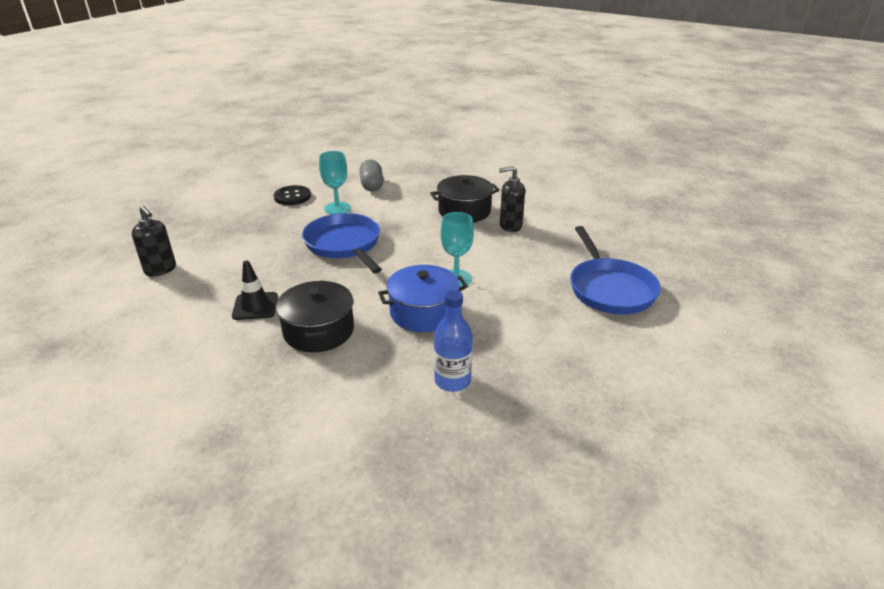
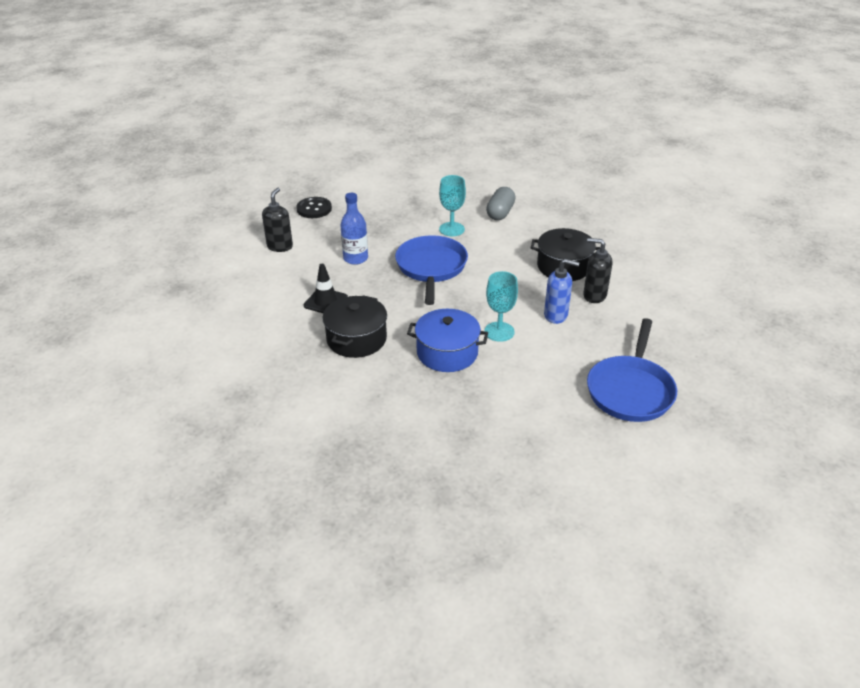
camera: 30 degrees right, 5 degrees up
(161, 270) = (280, 246): black soap dispenser -> black soap dispenser turned 150 degrees counterclockwise
(292, 197) = (422, 205): black button -> black button (314, 209)
(452, 381) = (423, 417): blue bottle -> blue bottle (355, 258)
(493, 250) = (556, 315): none -> blue soap dispenser

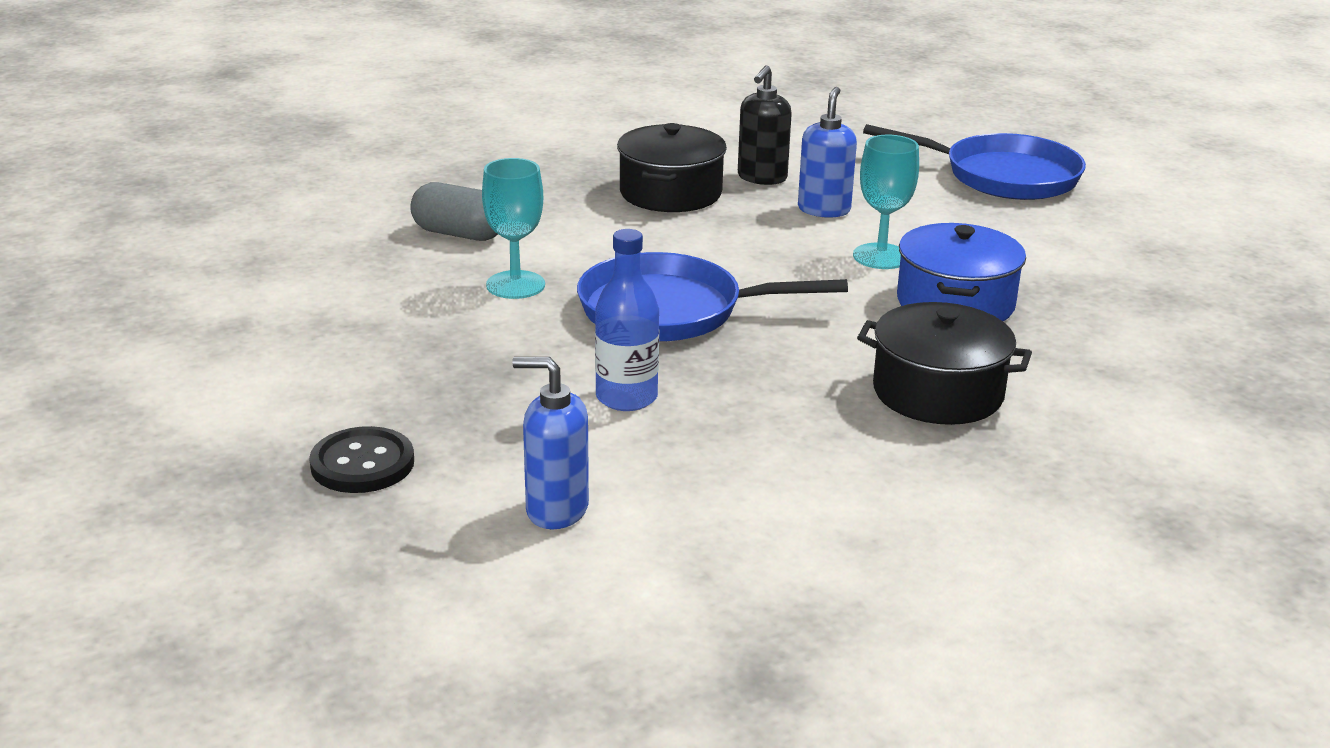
camera: 90 degrees left, 10 degrees down
(280, 246) = (556, 510): black soap dispenser -> blue soap dispenser
(325, 301) = (808, 432): black traffic cone -> none

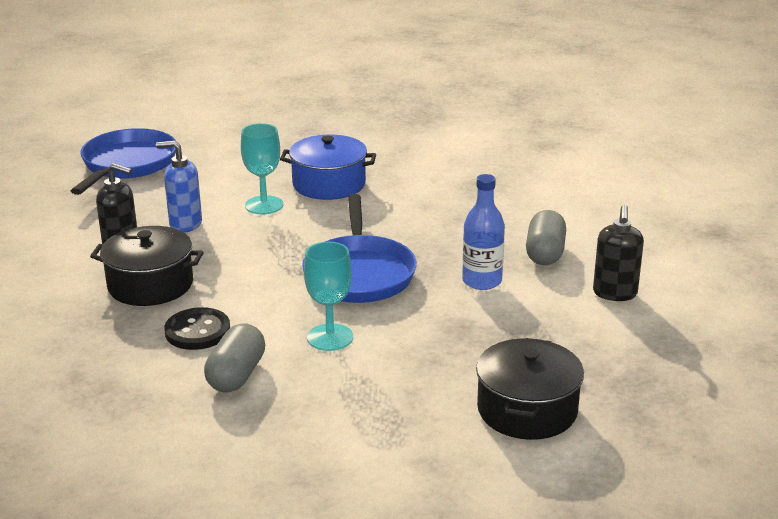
camera: 95 degrees left, 0 degrees up
(362, 464) = (601, 365): black button -> black button (197, 331)
(556, 510) = (615, 293): blue soap dispenser -> black soap dispenser
(704, 463) = (545, 253): none -> grey capsule
(938, 392) = (441, 191): black pot -> black pot (527, 410)

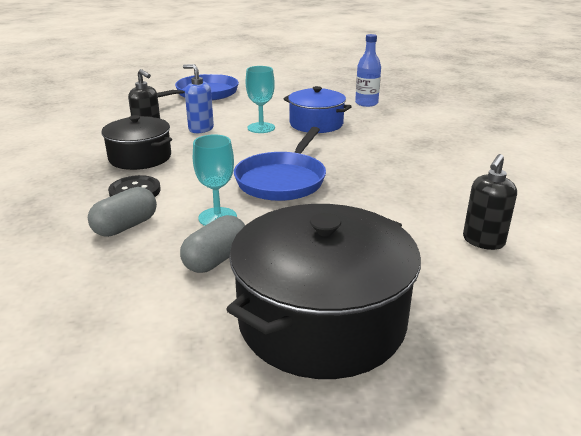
camera: 25 degrees right, 0 degrees up
(482, 281) = (372, 206): blue bottle -> blue bottle (366, 103)
(527, 410) = (321, 320): black pot -> black pot, size x1.67
(545, 253) = (442, 197): grey capsule -> grey capsule (216, 259)

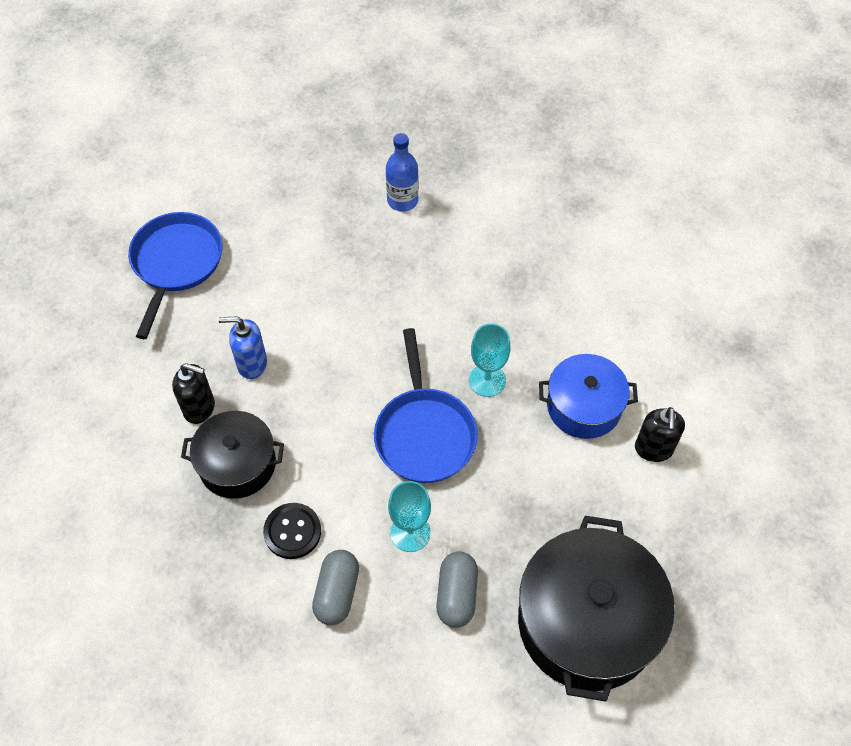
camera: 30 degrees left, 30 degrees up
(261, 128) = (321, 327): turquoise goblet -> turquoise goblet (487, 380)
(316, 124) = (378, 287): blue pot -> blue pot (584, 406)

